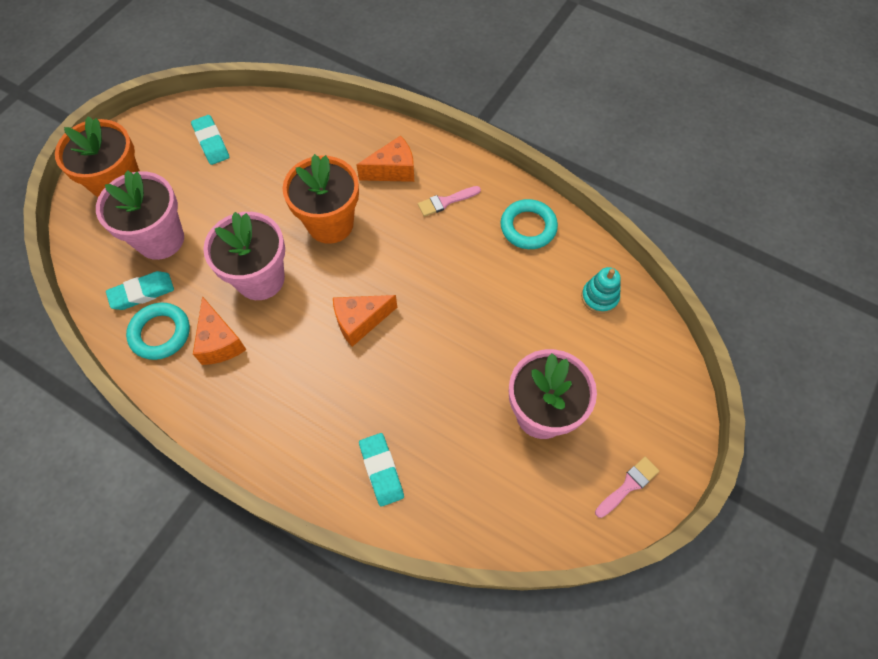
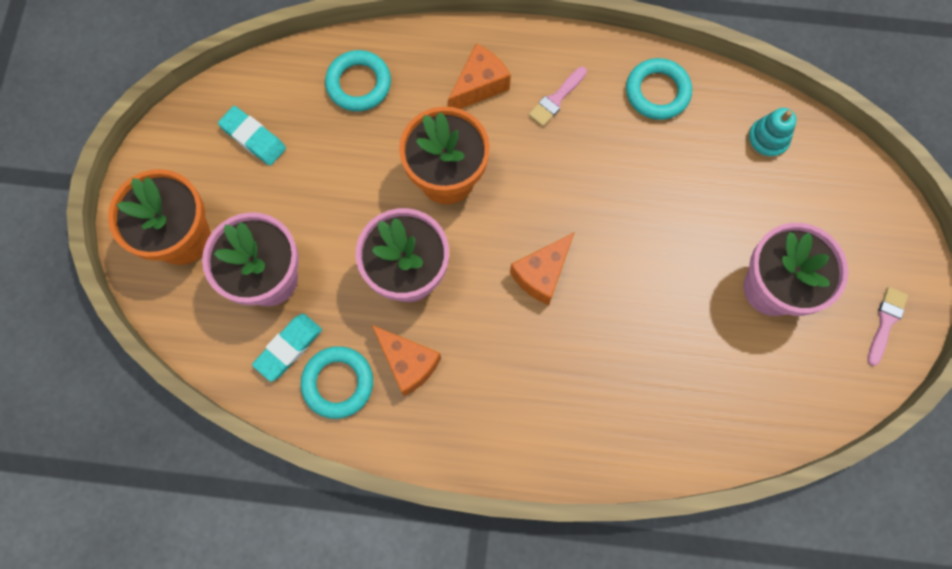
camera: 25 degrees left, 10 degrees up
(307, 136) = (359, 84): none -> turquoise ring
(381, 470) = (649, 417): turquoise eraser -> none

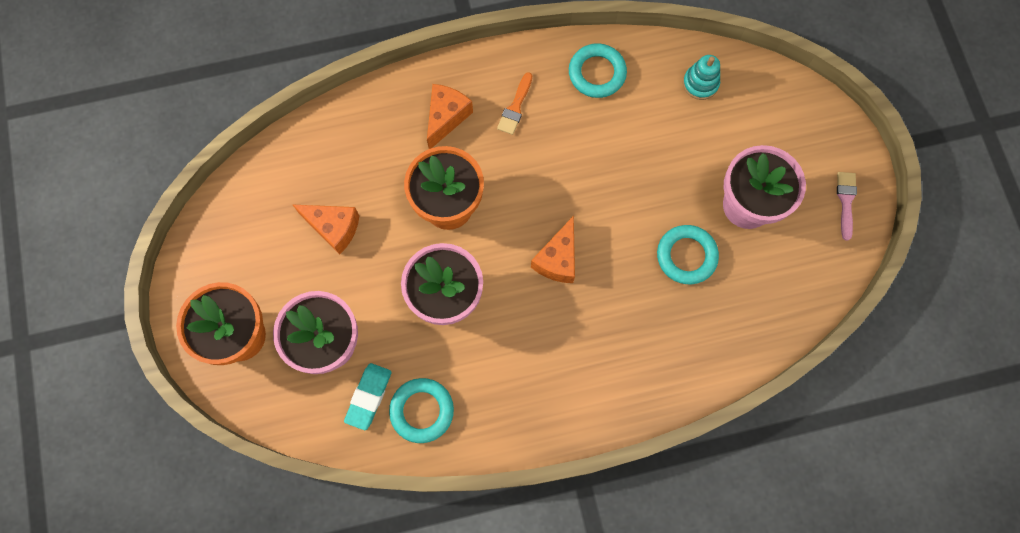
camera: 20 degrees left, 0 degrees up
(253, 138) = (268, 228): turquoise eraser -> none
(359, 84) = (342, 150): turquoise ring -> turquoise ring (686, 256)
(408, 363) = (474, 373): orange cheese -> orange cheese (334, 228)
(556, 99) = (515, 107): pink brush -> orange brush

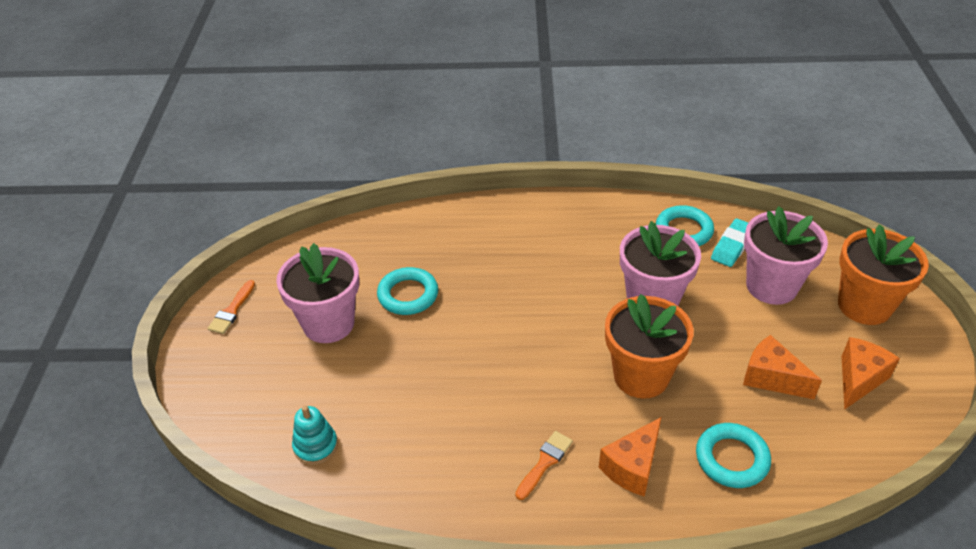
camera: 165 degrees left, 30 degrees down
(557, 259) = (535, 313): orange cheese -> orange cheese (859, 379)
(597, 73) = (433, 482): turquoise ring -> turquoise ring (732, 459)
(846, 201) = (232, 310): pink brush -> orange brush

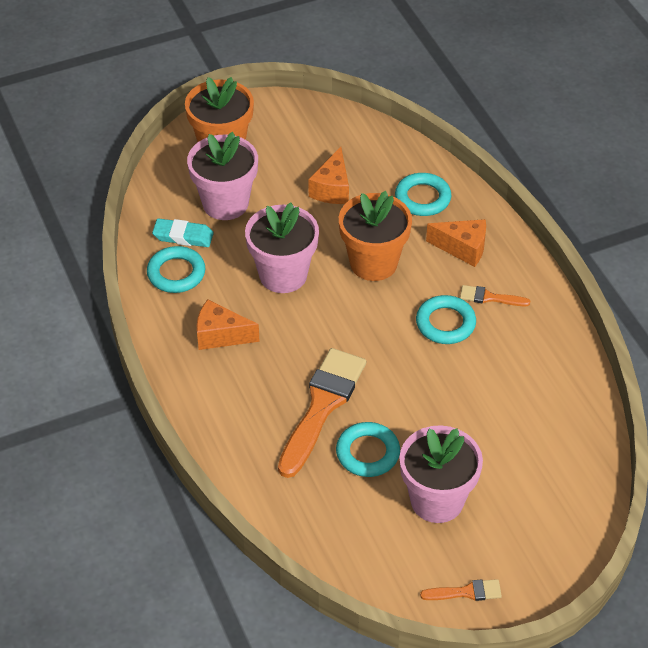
camera: 115 degrees left, 5 degrees up
(315, 446) = (566, 445): turquoise stacking toy -> none
(476, 281) = (322, 406): none -> orange brush
(527, 407) = (445, 323): none -> turquoise ring
(859, 379) = (306, 142): orange cheese -> orange cheese (220, 335)

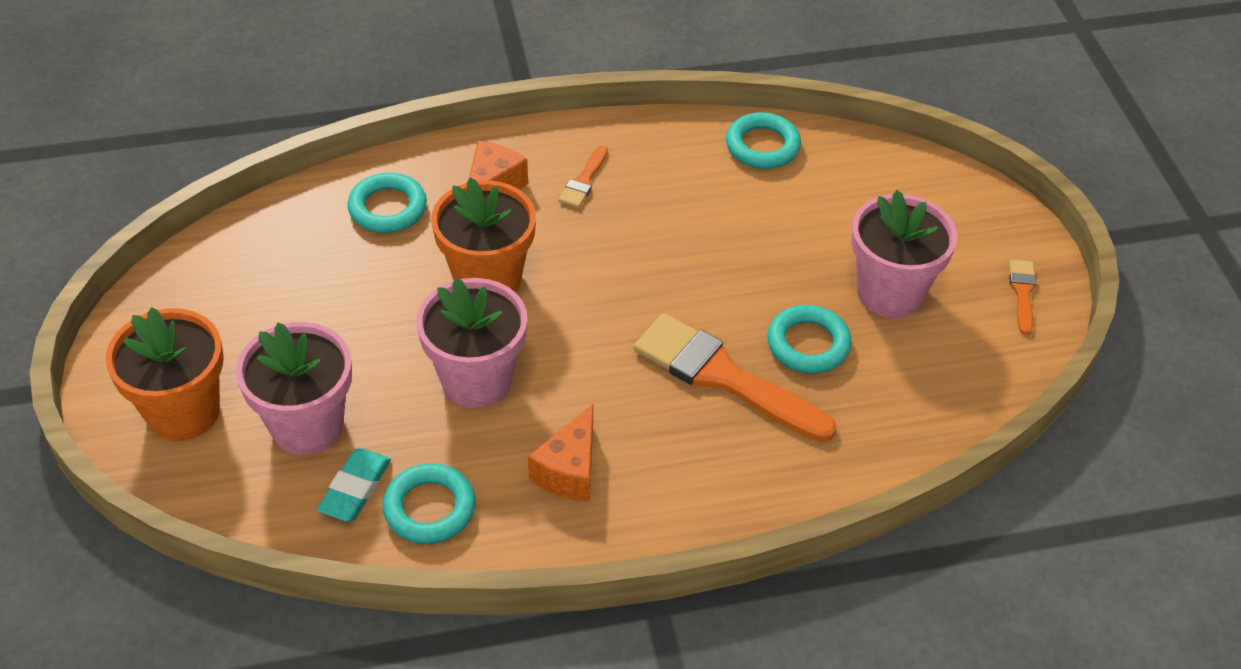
camera: 80 degrees left, 0 degrees up
(332, 189) = (330, 297): orange cheese -> none
(445, 323) = (614, 229): turquoise ring -> turquoise ring (762, 146)

